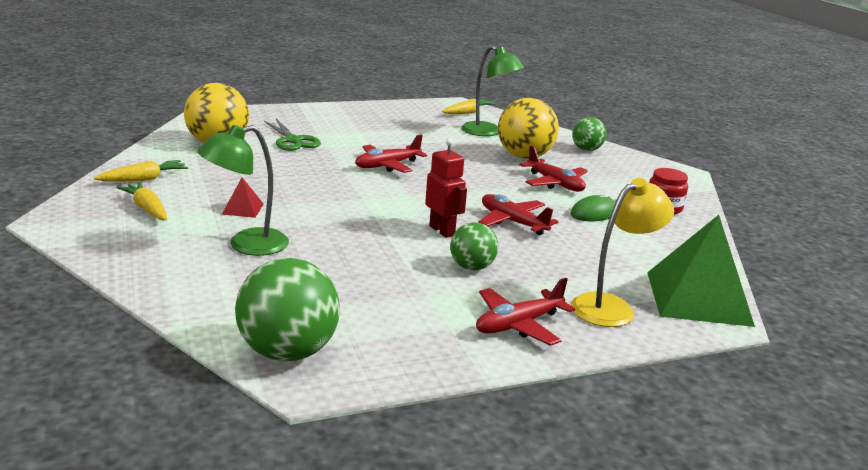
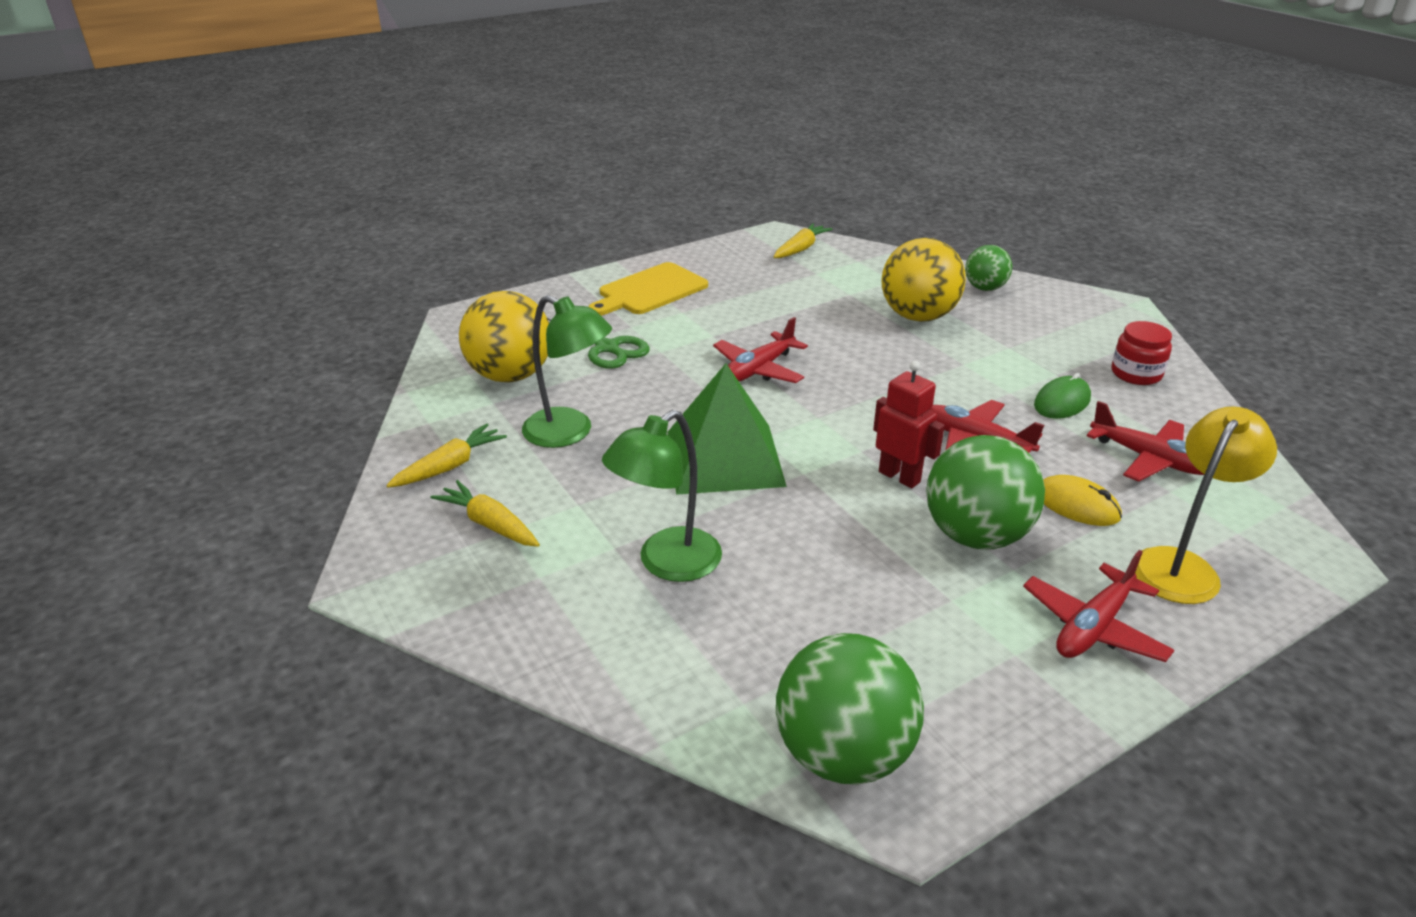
camera: 10 degrees left, 10 degrees up
(243, 209) = (619, 494): red pyramid -> none
(345, 118) = (650, 291): none -> yellow cutting board
(472, 267) = (975, 535): green ball -> green ball, size x1.71
(488, 132) = (847, 281): green lamp -> green lamp (569, 433)
(555, 183) = (984, 358): red plane -> red plane (1148, 459)
(559, 264) = (1077, 505): none -> yellow mouse
(698, 298) = (1269, 525): green pyramid -> green pyramid (725, 458)

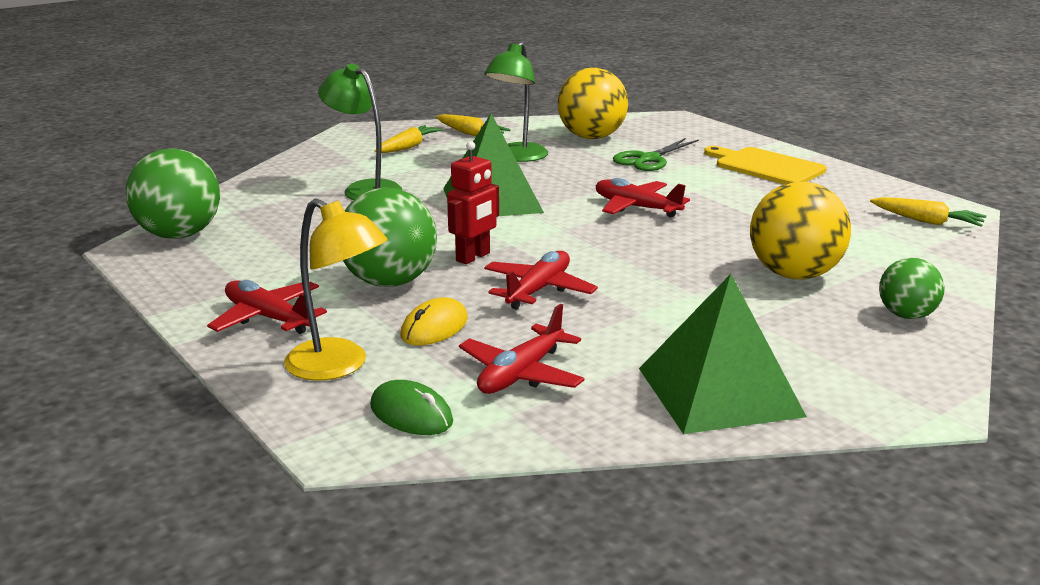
camera: 85 degrees right, 10 degrees down
(1062, 402) = (629, 338): green mouse -> green mouse (411, 414)
(1136, 374) = (719, 391): red jar -> green pyramid

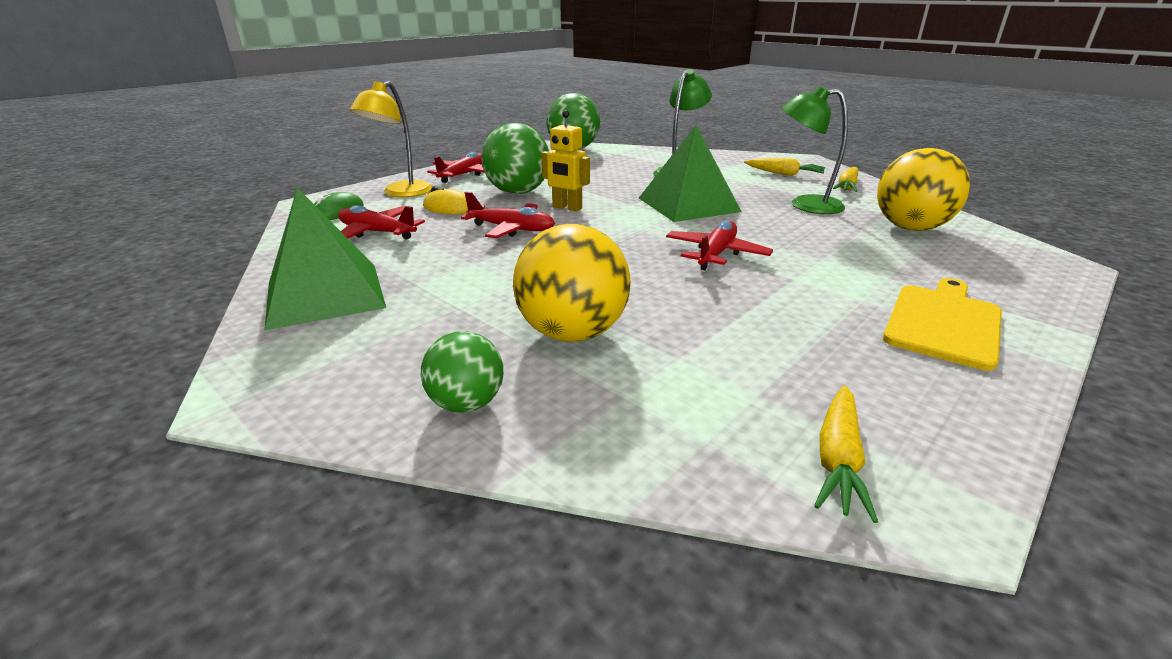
camera: 80 degrees right, 5 degrees up
(473, 257) = (567, 208): red robot -> yellow robot
(649, 159) = (874, 255): green scissors -> none

